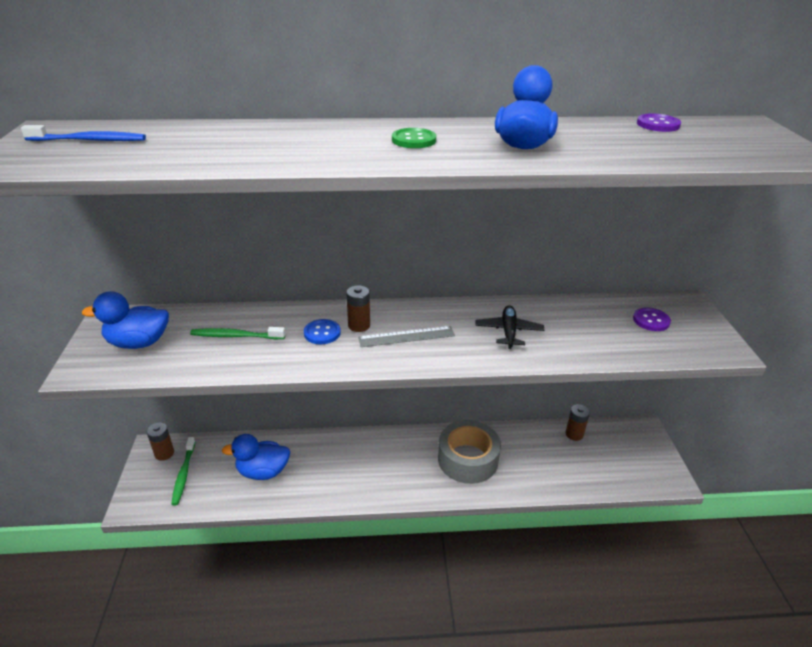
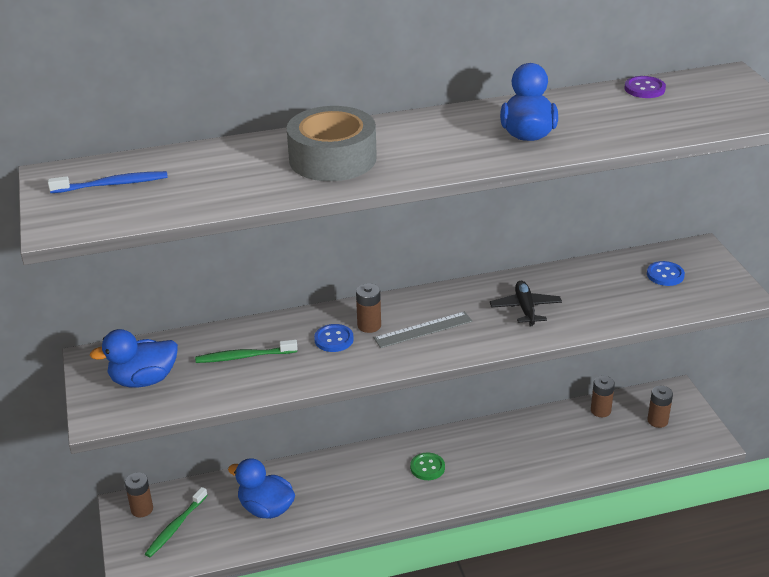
camera: 10 degrees left, 0 degrees up
(184, 474) = (176, 526): green toothbrush -> green toothbrush turned 45 degrees clockwise
(263, 471) = (266, 508): blue duck -> blue duck turned 45 degrees clockwise
(414, 140) = (424, 141): green button -> green button (427, 467)
(467, 459) = (490, 456): grey tape -> grey tape (332, 158)
(624, 452) = (657, 421): none -> brown battery
(651, 320) = (665, 275): purple button -> blue button

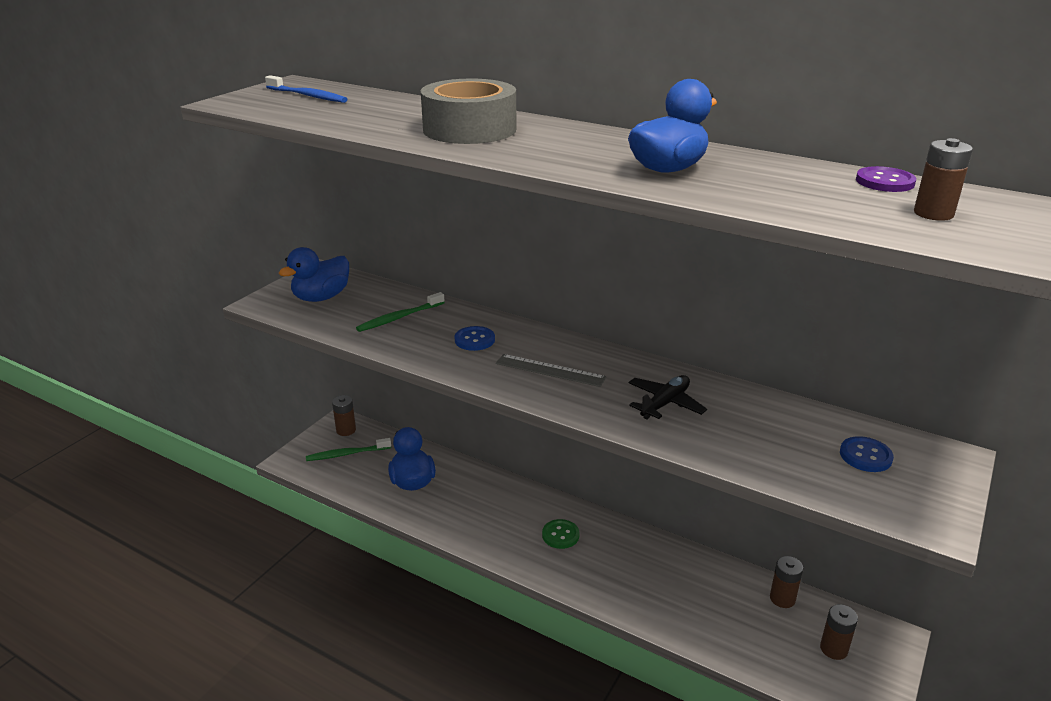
camera: 45 degrees right, 5 degrees down
(143, 380) = (321, 297): blue duck -> blue duck turned 75 degrees counterclockwise
(244, 356) = (399, 317): green toothbrush -> green toothbrush turned 75 degrees counterclockwise
(369, 325) = (515, 345): brown battery -> brown battery (933, 214)

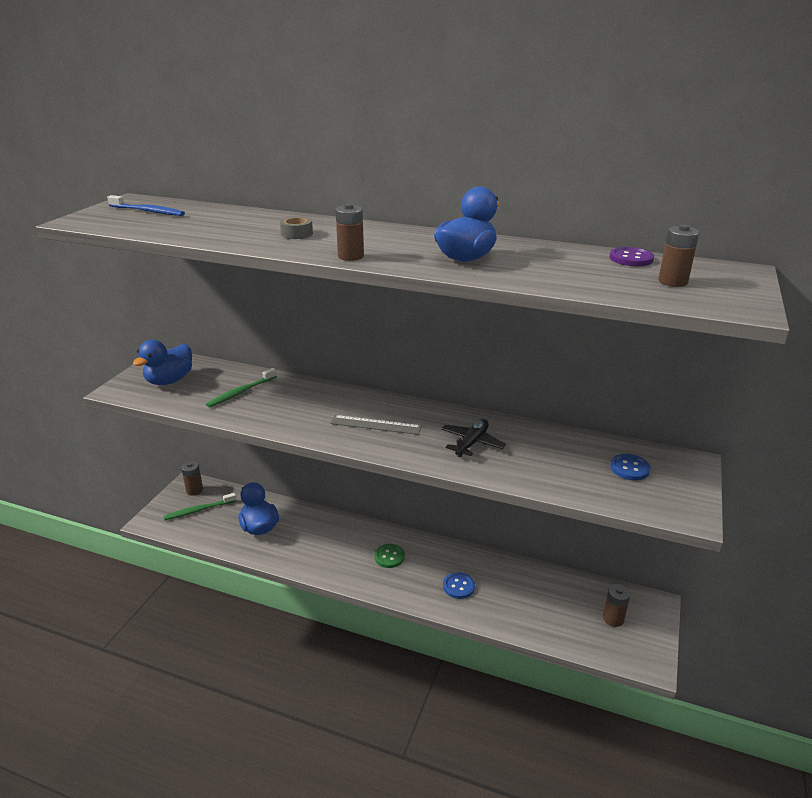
camera: 10 degrees left, 0 degrees up
(469, 129) = (297, 234): grey tape -> grey tape, size x0.41
(474, 340) = (308, 405): blue button -> blue button (458, 586)
(782, 598) = (569, 585): brown battery -> brown battery (351, 256)

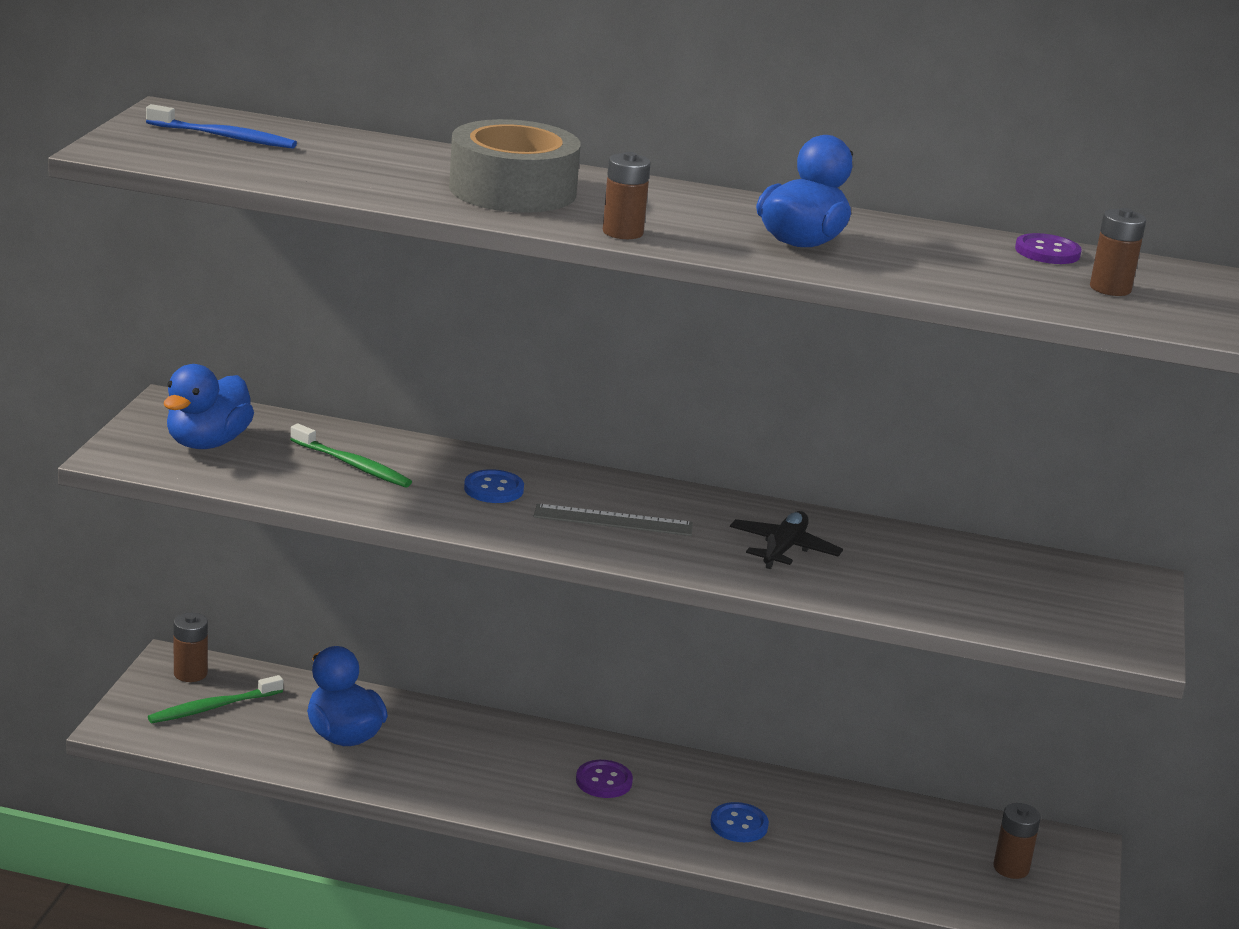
camera: 10 degrees left, 5 degrees down
(241, 392) = (352, 465): green toothbrush -> green toothbrush turned 90 degrees counterclockwise
(297, 234) = (512, 190): grey tape -> grey tape, size x2.44
(389, 557) = (604, 781): green button -> purple button
(629, 468) = (1042, 588): blue button -> blue button (493, 489)

